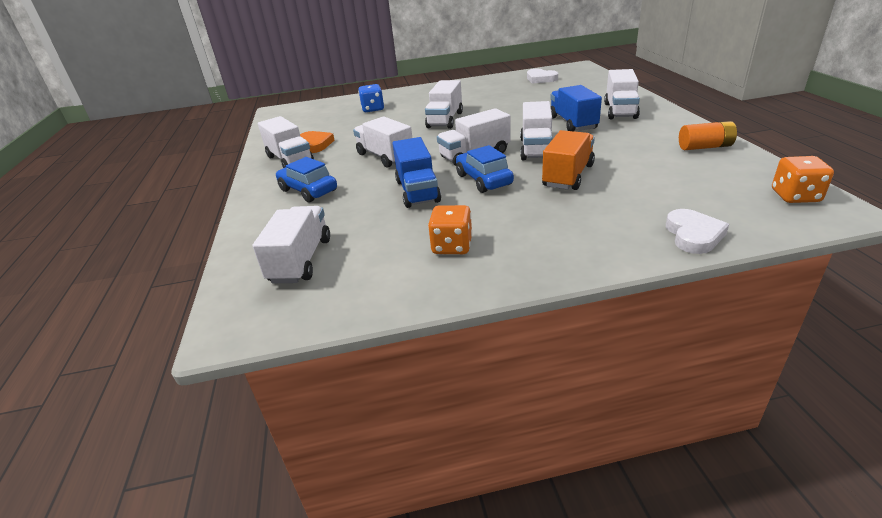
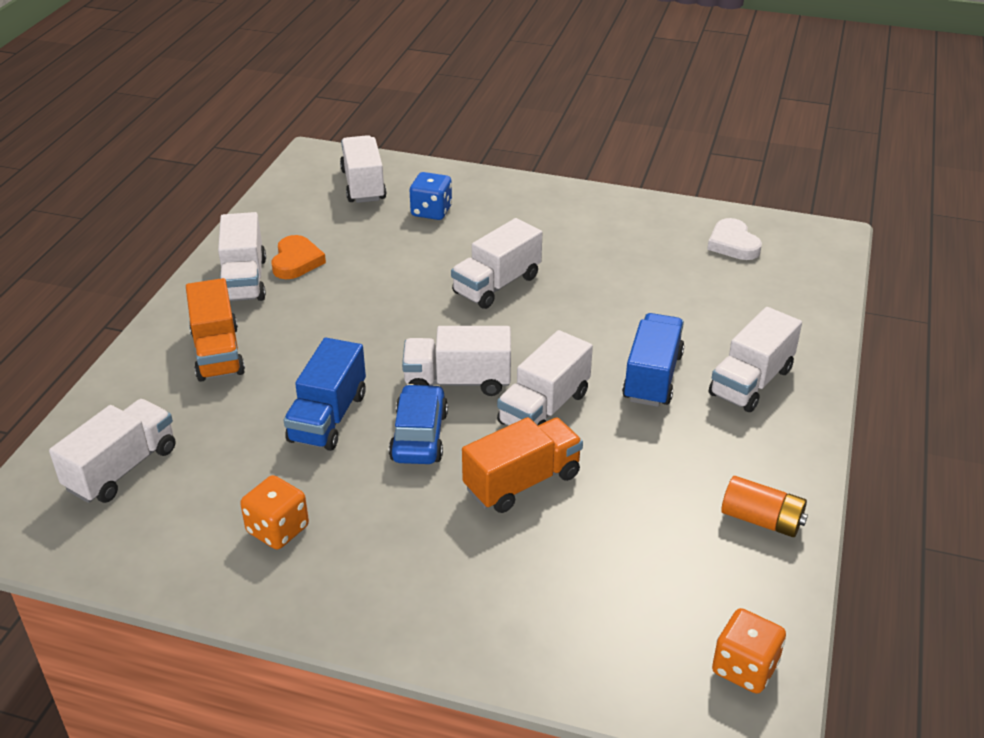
camera: 25 degrees right, 5 degrees up
(308, 190) = (217, 353): blue car -> orange truck
(385, 157) = (352, 330): white truck -> white truck (363, 185)
(693, 235) = (540, 657): white heart -> none

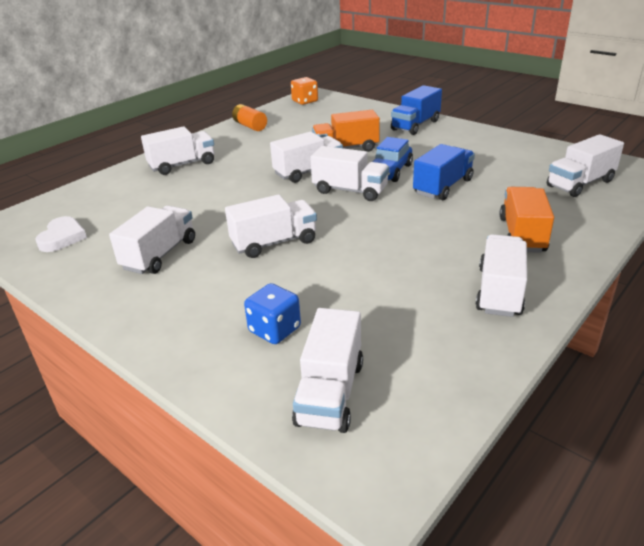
camera: 155 degrees left, 5 degrees down
(277, 529) = (482, 151): orange dice -> none
(296, 261) = (443, 300): orange heart -> none
(603, 248) = (160, 254): none -> white truck
(652, 377) = (232, 175): blue truck -> blue truck (415, 125)

